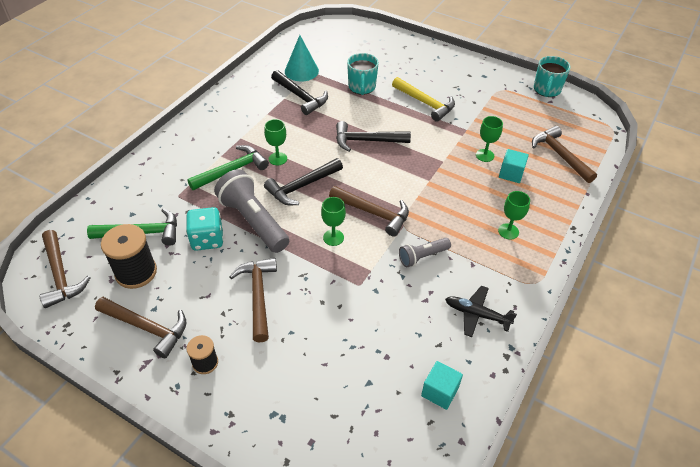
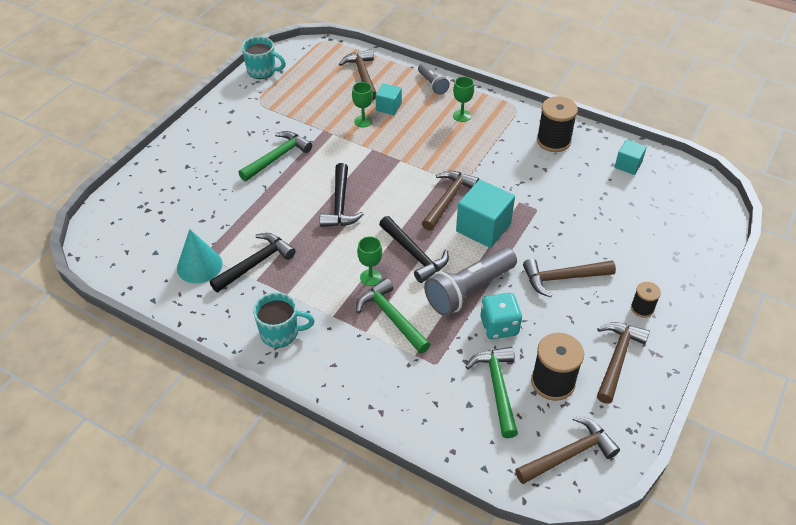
camera: 90 degrees left, 0 degrees up
(333, 237) = (483, 227): green goblet -> turquoise cube
(362, 87) = (242, 208): turquoise mug -> turquoise mug (281, 333)
(422, 257) = (498, 168): grey flashlight -> grey flashlight (432, 84)
(425, 103) = (277, 157): yellow hammer -> green hammer
(477, 314) = (553, 141): black plane -> black spool
(559, 155) = (362, 75): brown hammer -> brown hammer turned 105 degrees clockwise

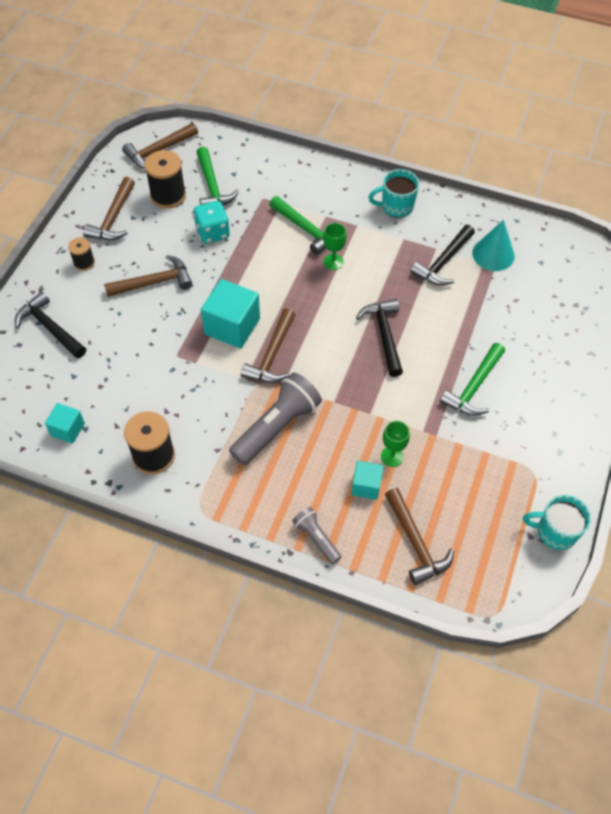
camera: 170 degrees right, 10 degrees up
(414, 254) = (297, 289): black hammer -> black hammer (50, 328)
(461, 116) = (270, 483): green goblet -> none
(469, 290) = (241, 261): grey flashlight -> grey flashlight (276, 427)

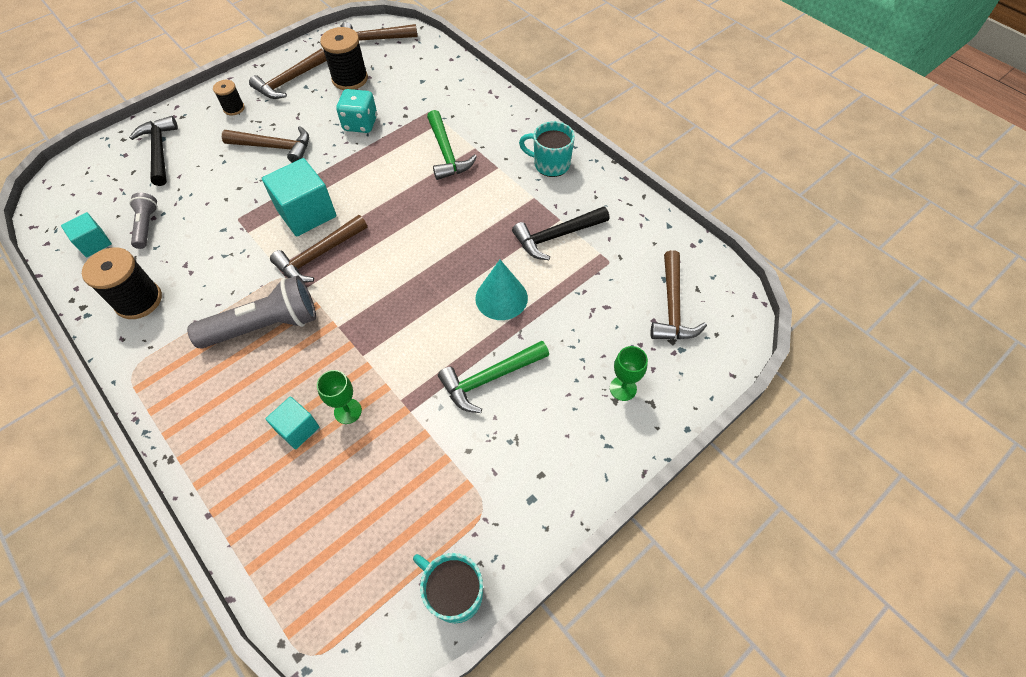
camera: 30 degrees right, 0 degrees up
(212, 187) = (393, 85): green hammer -> none
(316, 538) = (205, 459): grey flashlight -> grey flashlight (147, 226)
(333, 262) = (447, 192): green goblet -> green goblet (623, 388)
(384, 335) = (440, 283): black hammer -> none
(416, 543) = (296, 519): brown hammer -> brown hammer (672, 307)
(493, 254) = (616, 249): turquoise cone -> turquoise cone (501, 298)

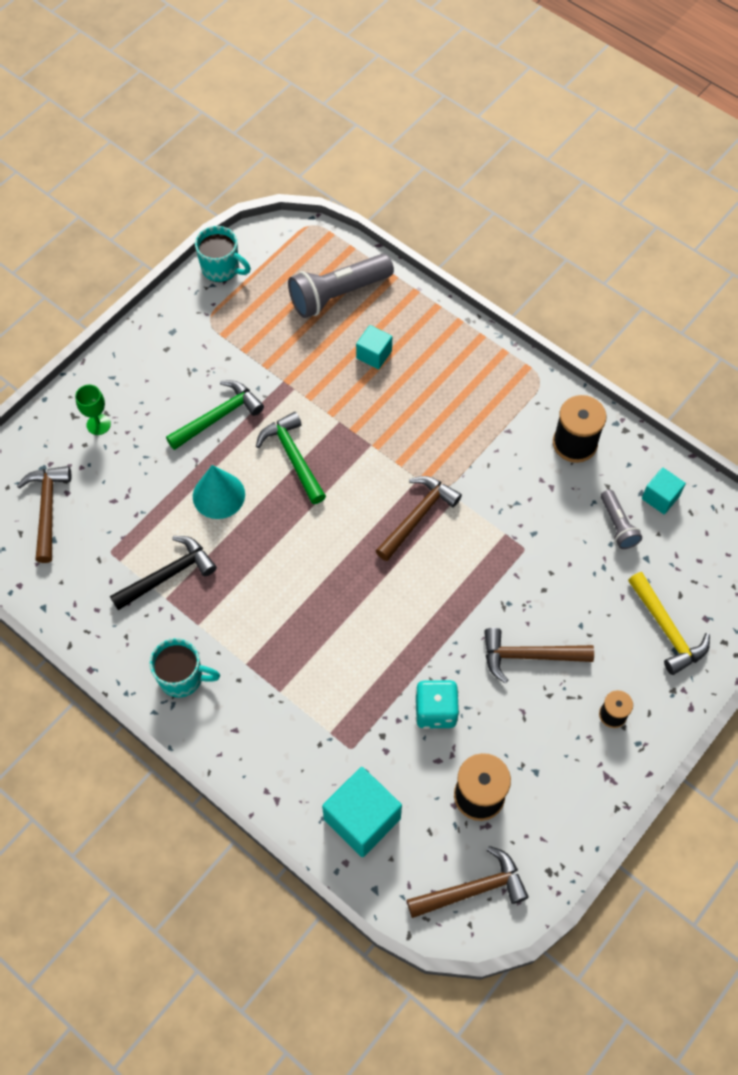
camera: 170 degrees right, 5 degrees up
(159, 151) = (667, 630): black hammer -> yellow hammer
(265, 326) = (440, 436): grey flashlight -> grey flashlight (338, 294)
(289, 81) = (562, 778): brown hammer -> none
(306, 213) = (451, 566): turquoise cube -> turquoise cube (362, 819)
(347, 411) = (336, 373): green goblet -> none
(447, 153) = (313, 677): green hammer -> green hammer (293, 457)

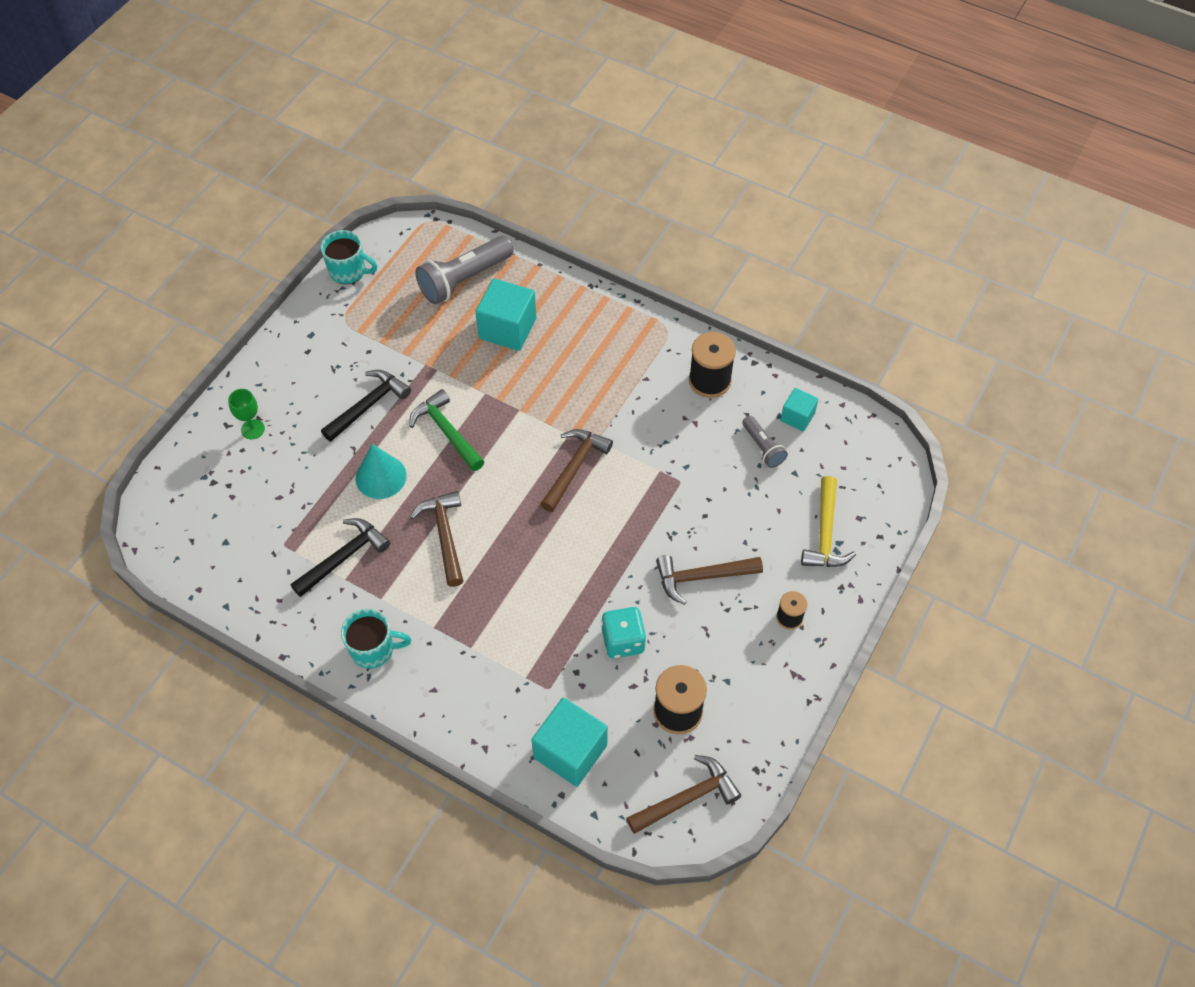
camera: 10 degrees left, 5 degrees down
(47, 509) = (215, 514): brown hammer -> brown hammer (444, 535)
(218, 416) = (368, 405): green hammer -> black hammer
(374, 354) = (507, 328): turquoise cube -> turquoise cube, size x1.76
(667, 630) = (825, 533): yellow hammer -> yellow hammer turned 45 degrees clockwise

